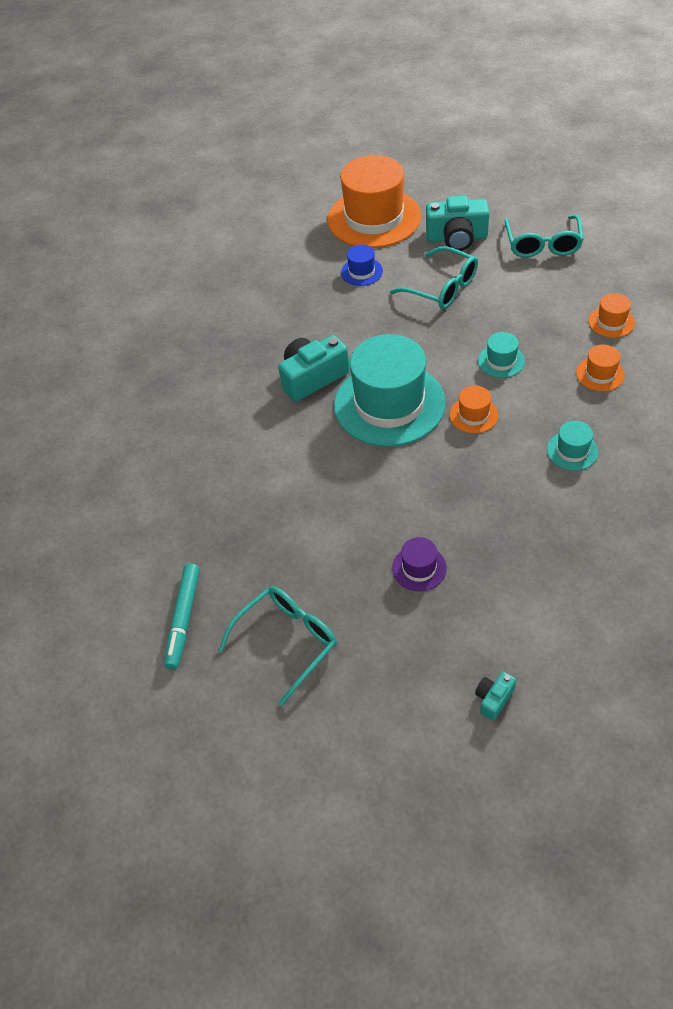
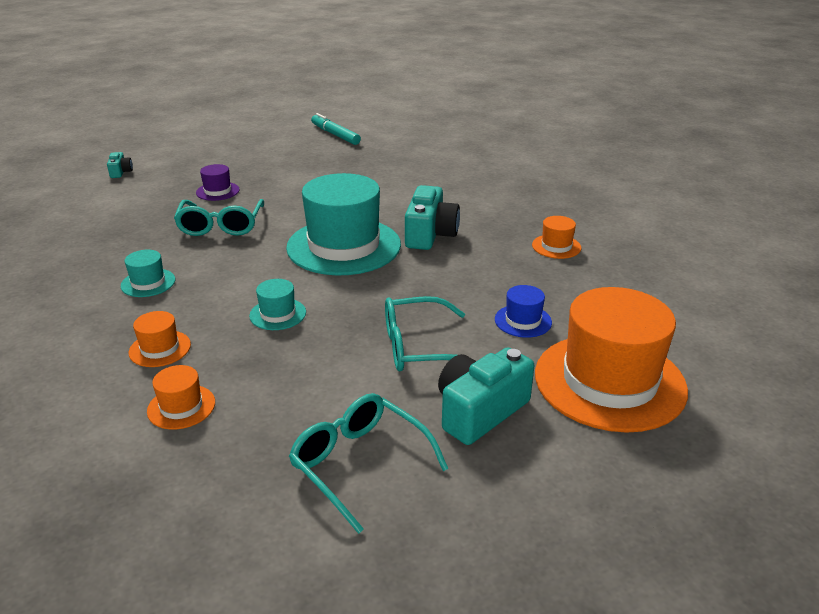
camera: 130 degrees right, 20 degrees down
(287, 641) = (266, 148): turquoise glasses -> turquoise glasses (221, 226)
(473, 415) = (262, 268): orange hat -> orange hat (556, 246)

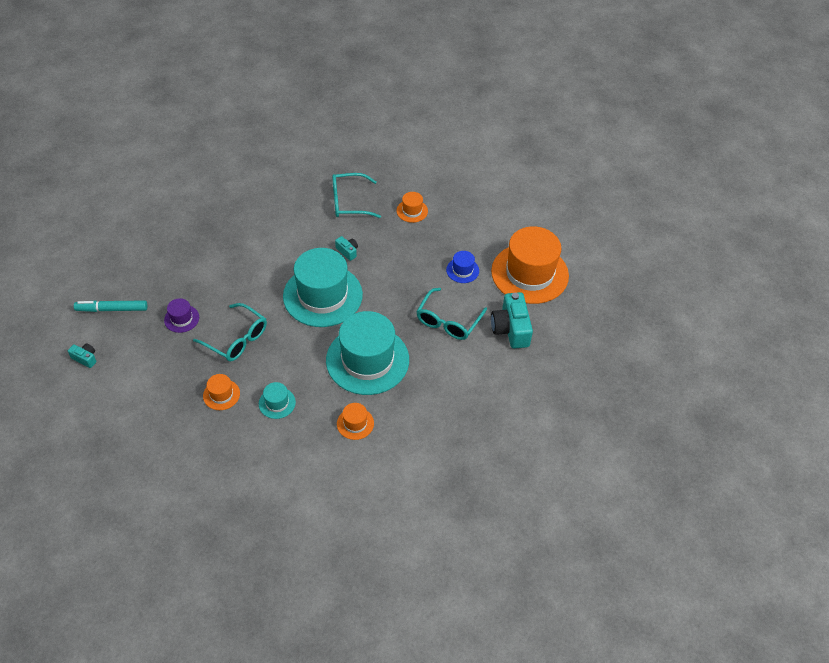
camera: 55 degrees left, 20 degrees up
(181, 407) = (415, 434): orange hat -> orange hat (221, 394)
(278, 314) = (367, 360): turquoise hat -> turquoise hat, size x2.34
(335, 135) = (155, 212): turquoise marker -> turquoise marker (112, 309)
(359, 464) = (509, 388): turquoise glasses -> turquoise glasses (349, 202)
(430, 234) = (347, 251): turquoise camera -> turquoise camera, size x0.50

